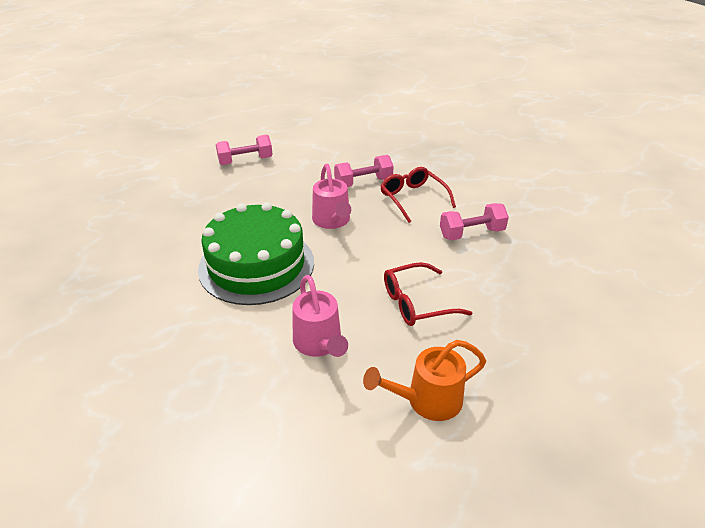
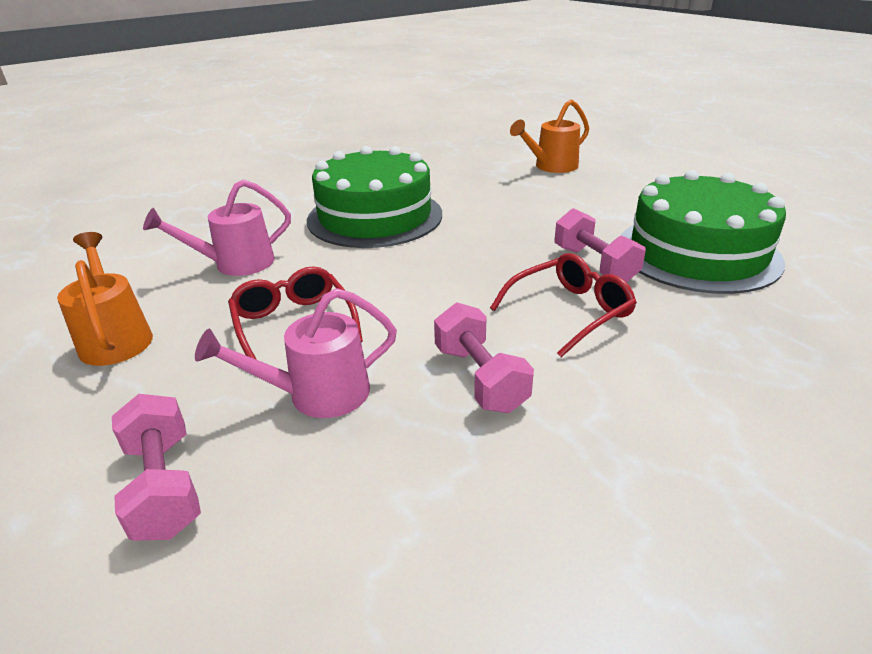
camera: 85 degrees right, 5 degrees down
(202, 173) = (551, 167): none -> orange watering can
(245, 161) = (597, 183): pink dumbbell -> pink dumbbell (164, 486)
(332, 221) = (476, 250): pink watering can -> pink watering can (316, 395)
(358, 150) = (697, 253): none -> green cake

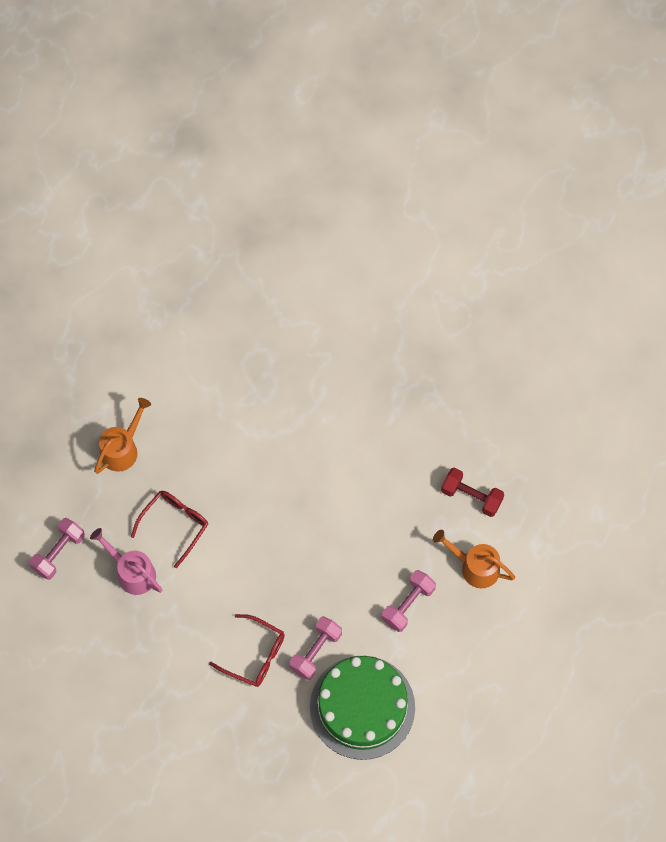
camera: 60 degrees right, 35 degrees up
(235, 264) = (214, 447): pink watering can -> none
(375, 216) = (316, 487): green cake -> none
(476, 155) = (471, 496): none -> red dumbbell
(480, 378) = (177, 635): pink dumbbell -> pink dumbbell (408, 604)

